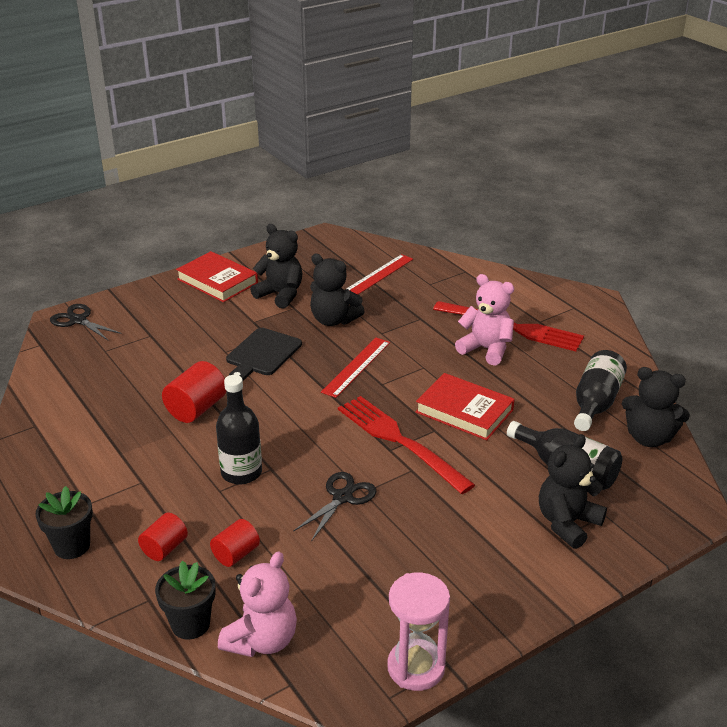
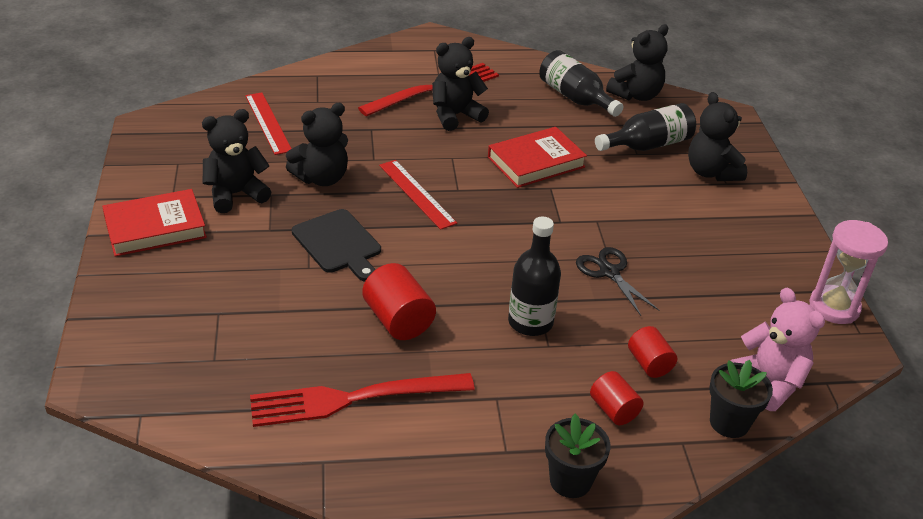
camera: 65 degrees left, 5 degrees up
(78, 320) = (118, 365): black scissors -> none
(399, 441) = (551, 212): red fork -> red fork (352, 399)
(486, 349) = (455, 115): pink teddy bear -> black teddy bear

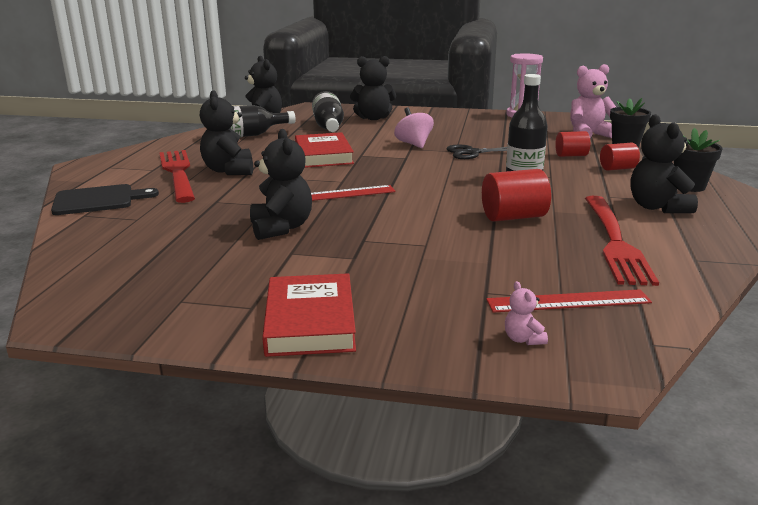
camera: 70 degrees left, 15 degrees down
(140, 339) = (523, 339): none -> pink teddy bear
(236, 194) = (276, 270): black teddy bear -> black teddy bear (657, 207)
(268, 123) = (150, 245): red ruler -> red ruler (568, 301)
(338, 244) = (395, 229): black cutting board -> black cutting board (98, 200)
(616, 221) = (414, 144): none -> pink spinning top

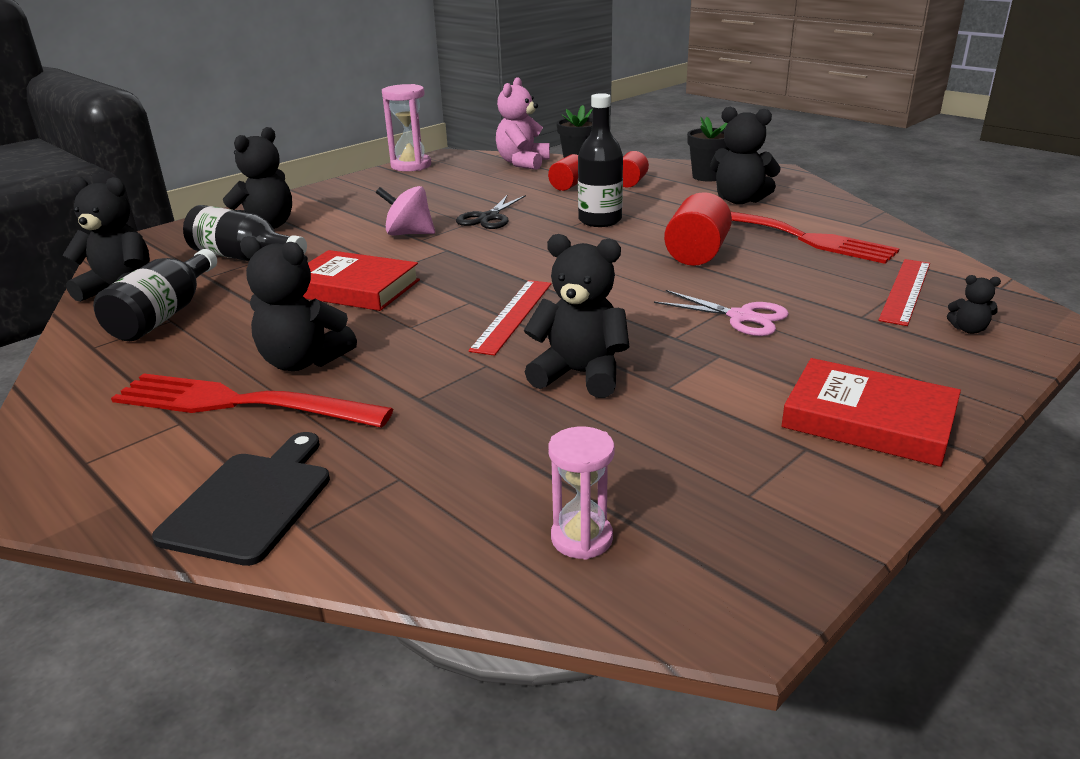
camera: 55 degrees left, 5 degrees up
(109, 269) = (581, 538): none -> pink hourglass
(423, 252) = (741, 317): none -> pink scissors
(523, 339) = (968, 329): pink teddy bear -> black teddy bear

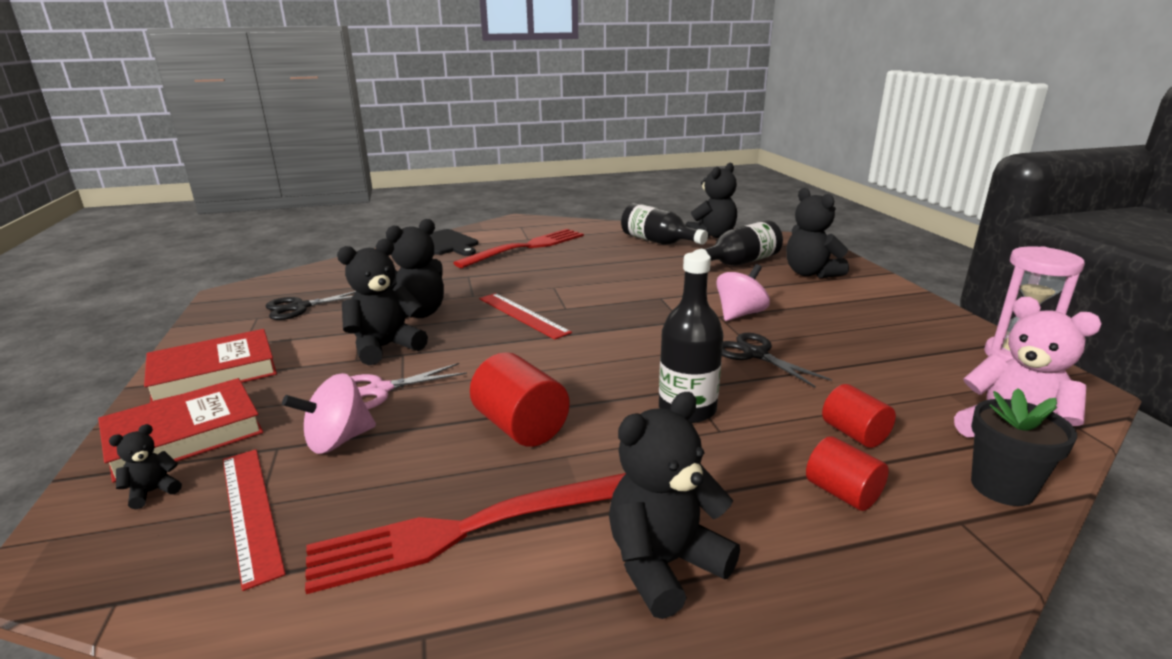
camera: 120 degrees right, 5 degrees down
(303, 361) = (550, 261): black teddy bear -> black teddy bear (385, 347)
(354, 288) = (638, 282): red book -> red book (185, 435)
(581, 538) = (312, 282): pink hourglass -> none
(674, 478) = (300, 307): none -> black scissors
(707, 176) = (836, 604): black flower pot -> none
(815, 300) = (338, 440): none -> pink spinning top

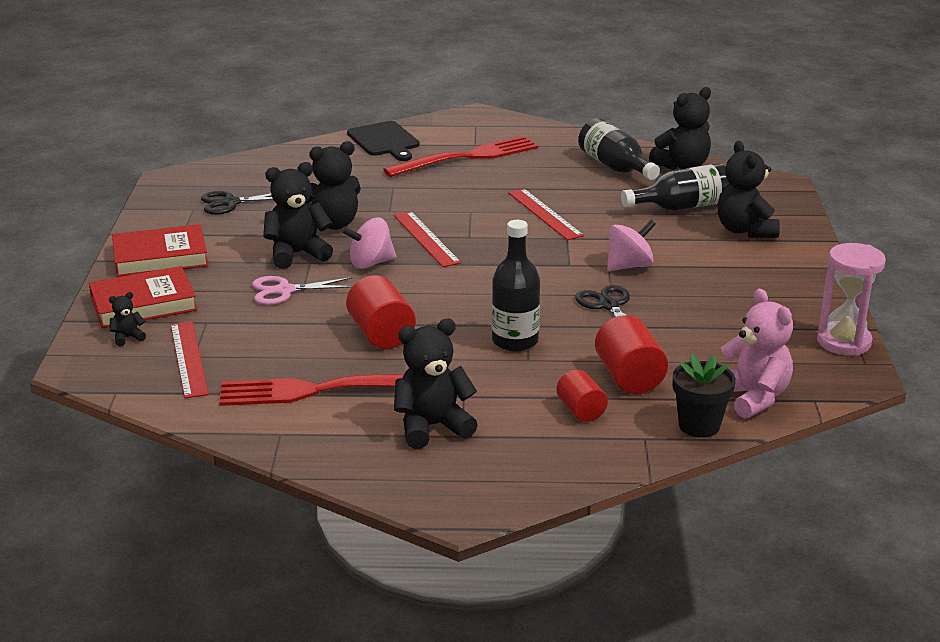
camera: 15 degrees right, 5 degrees up
(338, 440) = (248, 324): pink spinning top -> pink spinning top (370, 263)
(624, 281) = (544, 214): none -> red ruler
(854, 434) = (629, 377): red cylinder -> red cylinder, size x1.55

